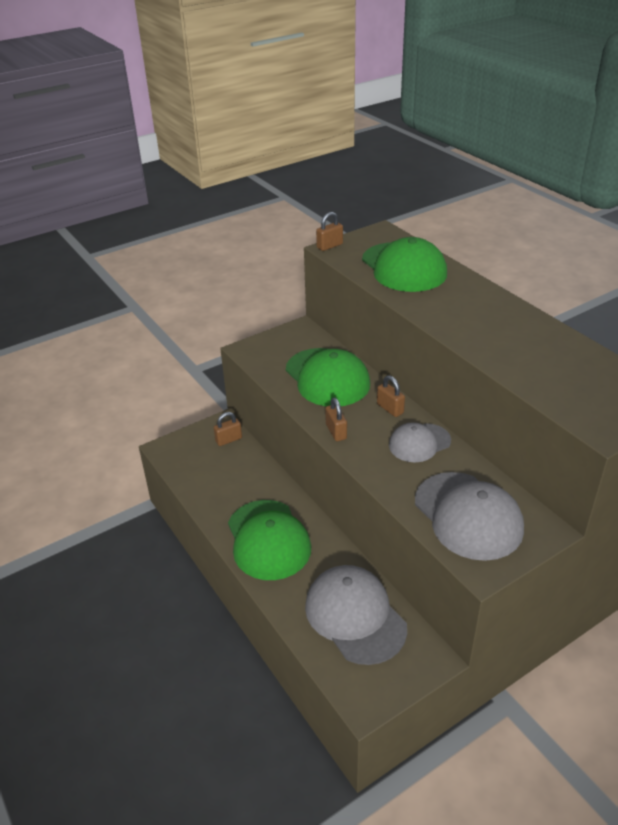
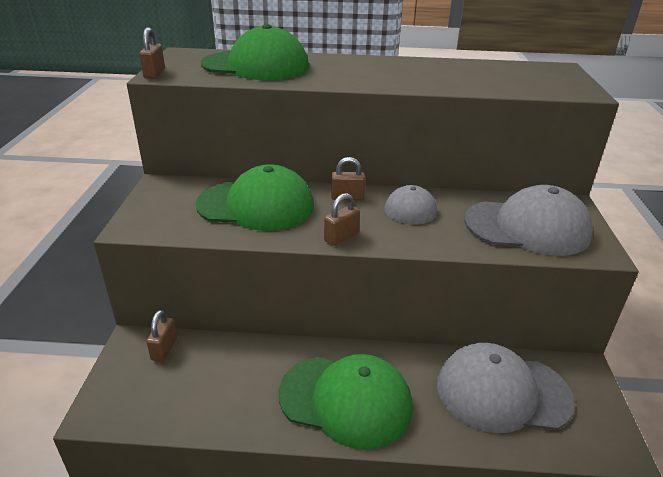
camera: 55 degrees left, 5 degrees down
(336, 432) = (341, 237): brown padlock -> brown padlock turned 60 degrees counterclockwise

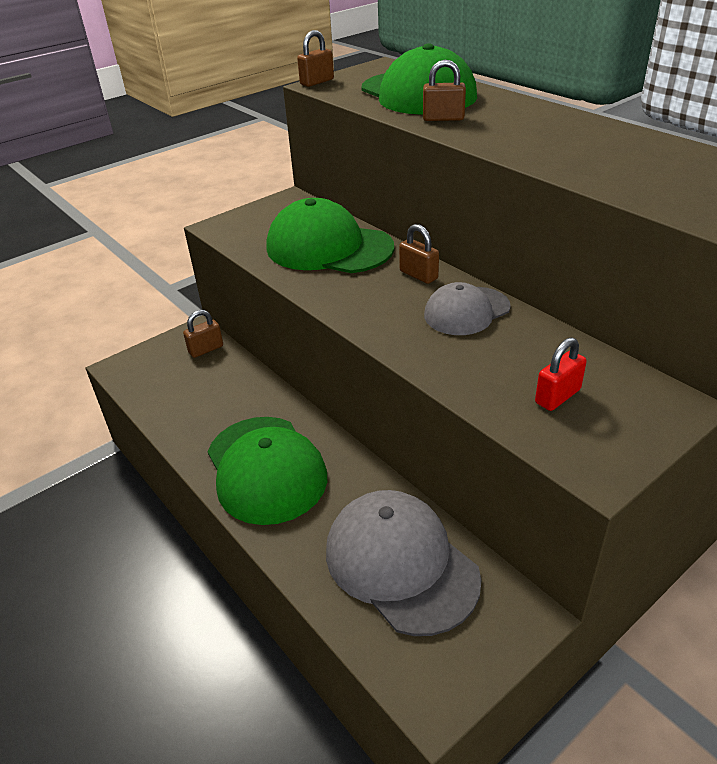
camera: 50 degrees right, 5 degrees up
(256, 205) = (329, 247): green cap -> green cap turned 150 degrees clockwise
(341, 237) = (348, 308): brown padlock -> brown padlock (443, 118)
(527, 227) = (557, 396): grey cap -> red padlock

